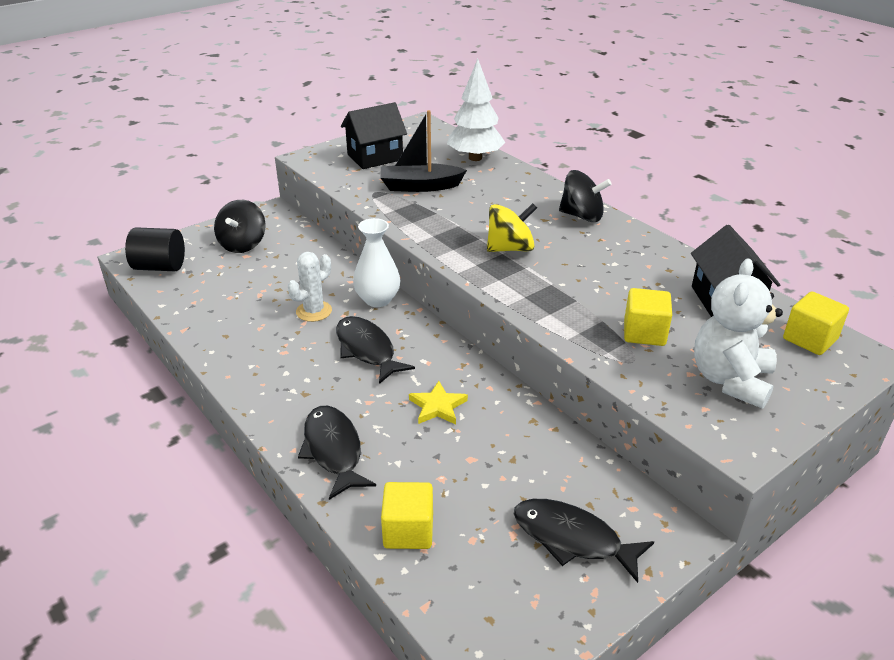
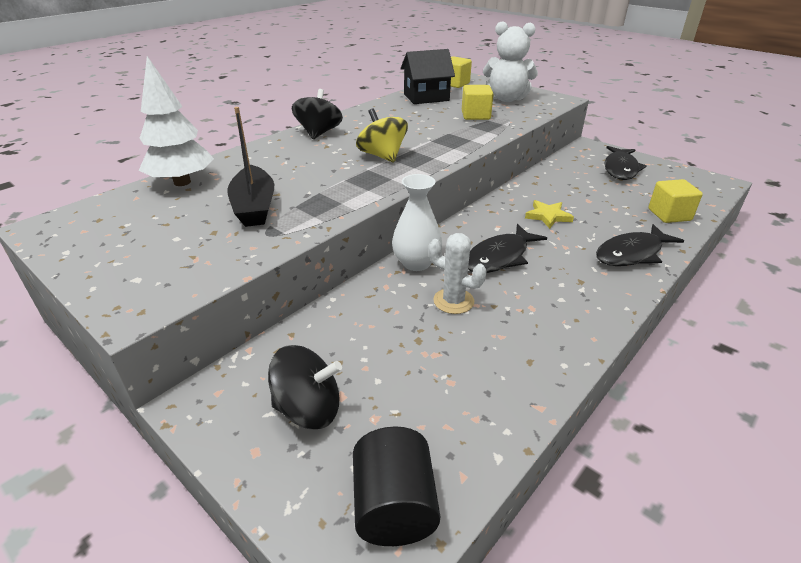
camera: 100 degrees left, 0 degrees up
(375, 157) = (156, 247): black house -> none

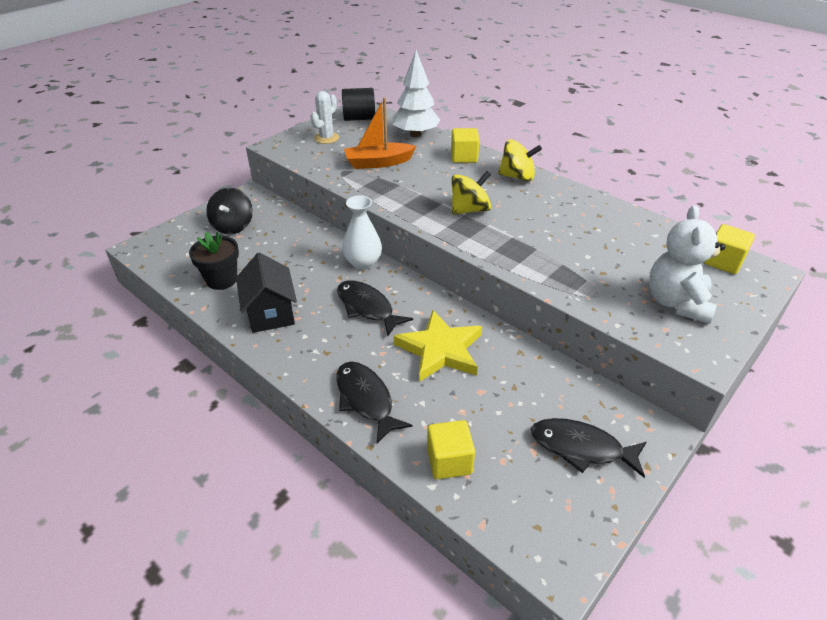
camera: 90 degrees right, 5 degrees up
(254, 207) = (378, 163): black boat -> orange boat
(319, 133) = (517, 177): black spinning top -> yellow spinning top
(394, 506) = (165, 253): black cylinder -> black cylinder (359, 118)
(426, 97) = (651, 237): black house -> black house (270, 313)
(453, 301) = (312, 279): white cactus -> white cactus (326, 138)
(468, 396) = (222, 280): none -> black flower pot
(475, 115) = (598, 271): yellow cube -> yellow cube (464, 157)
(548, 216) = (440, 350): yellow star -> yellow star, size x1.85

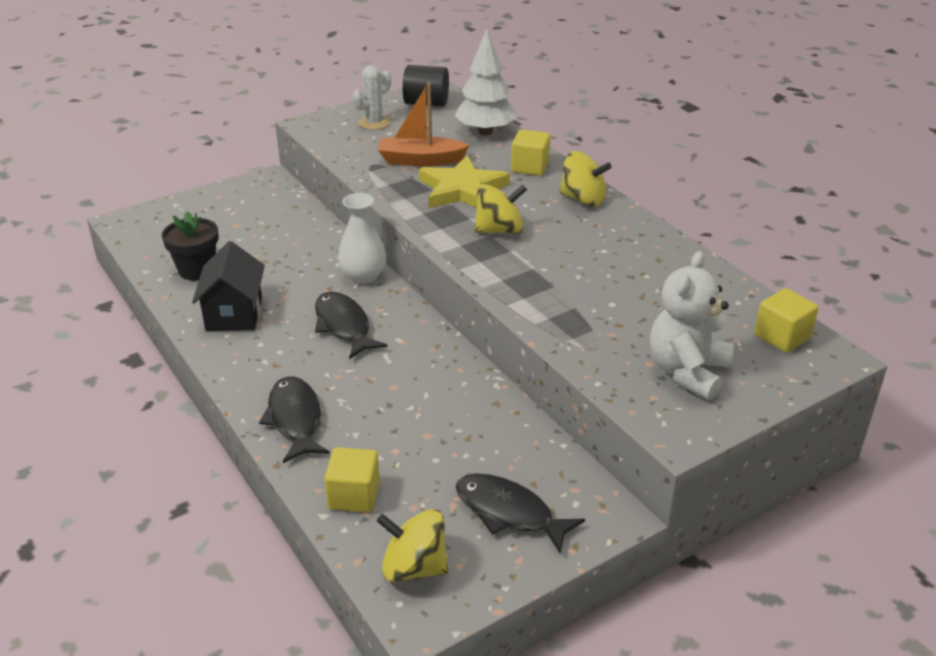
camera: 15 degrees right, 5 degrees down
(233, 226) = (234, 213): black spinning top -> none
(440, 350) = (404, 384): yellow star -> yellow star (462, 189)
(532, 519) = (414, 567): none -> yellow spinning top

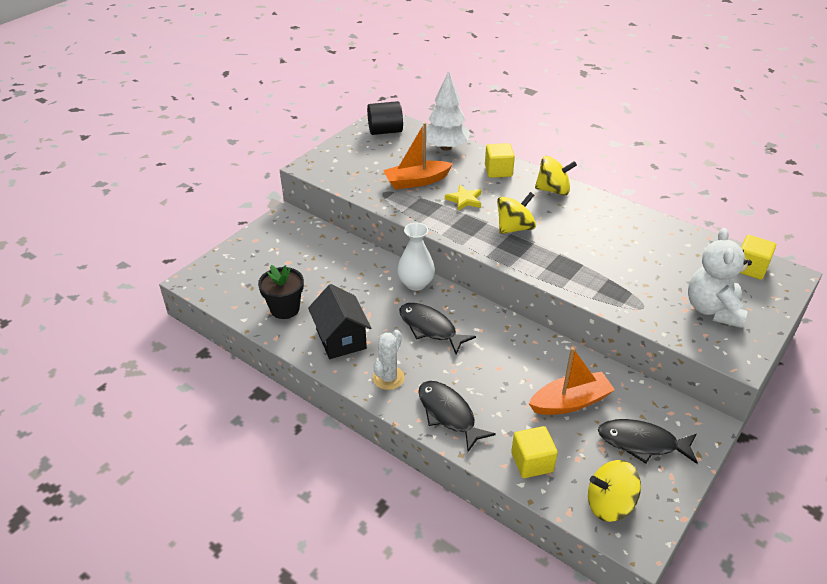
camera: 20 degrees left, 5 degrees up
(374, 123) = (358, 156): white cactus -> white cactus (388, 378)
(452, 444) = (570, 402): none -> orange boat
(462, 189) = (464, 200): yellow star -> yellow star, size x0.54

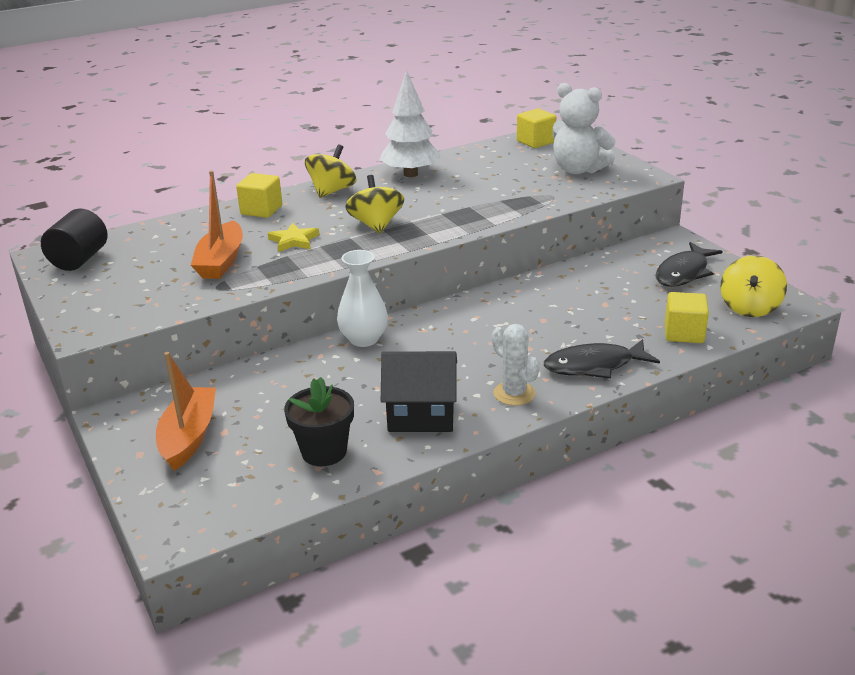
camera: 65 degrees left, 10 degrees down
(430, 328) = (450, 347): black fish -> none
(446, 147) = (173, 229): white tree -> white tree (410, 174)
(570, 402) = (615, 293): orange boat -> orange boat (189, 437)

